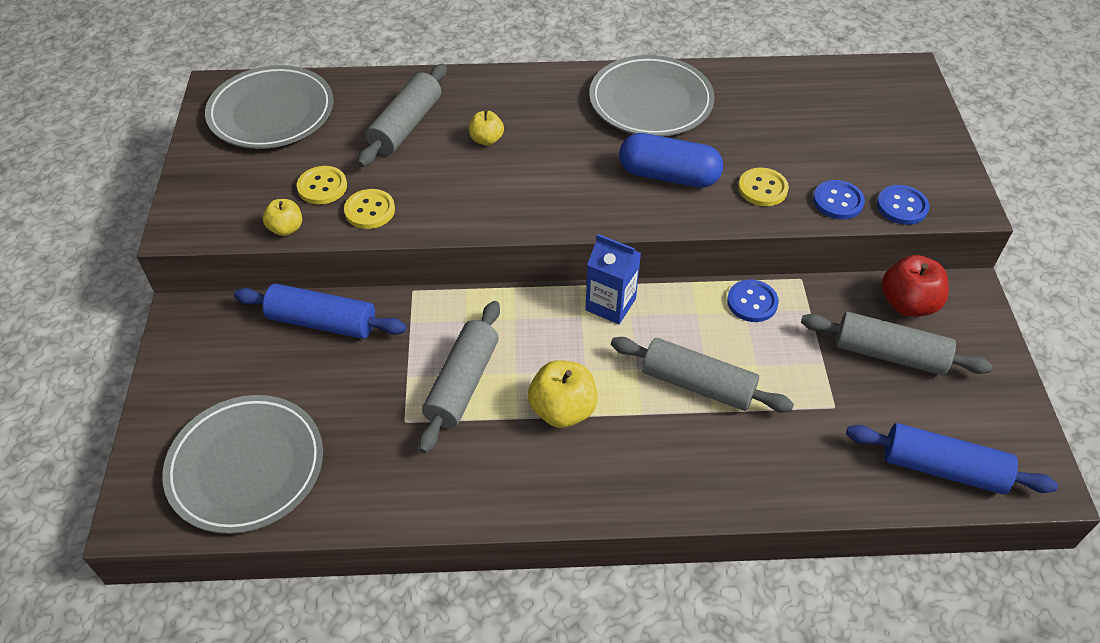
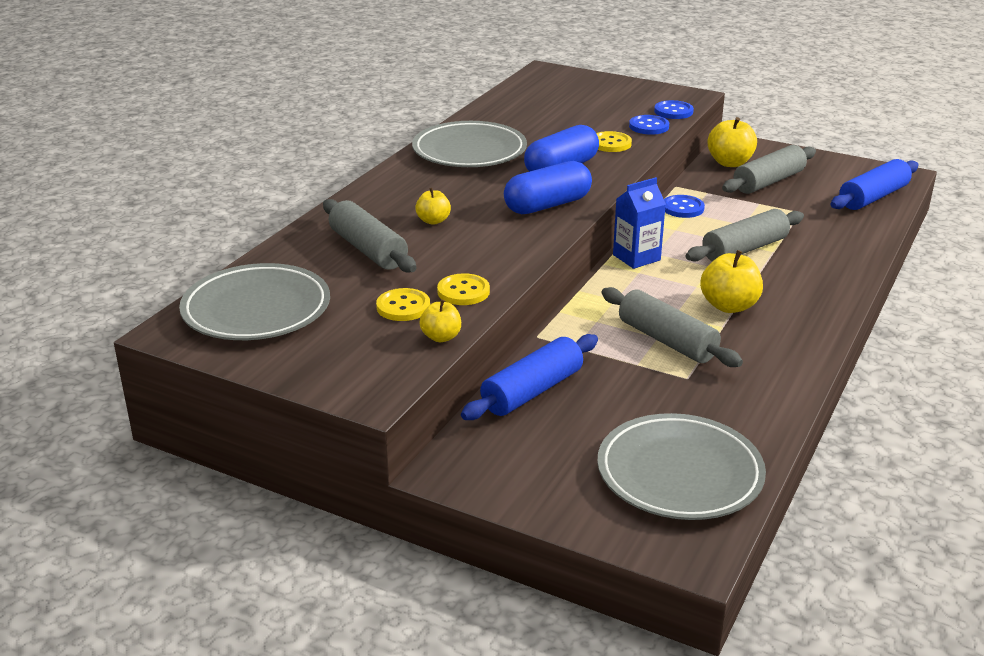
camera: 60 degrees left, 20 degrees down
(576, 198) = (547, 205): none -> blue capsule
(907, 304) = (730, 163): red apple -> yellow apple

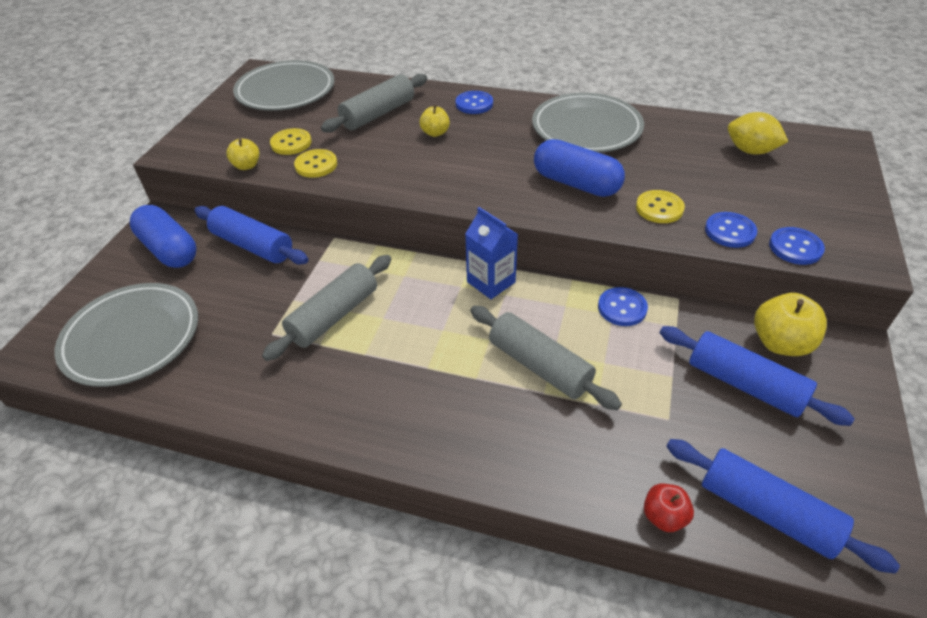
camera: 80 degrees right, 15 degrees up
(383, 195) = (474, 104): none -> blue button
(542, 100) = (750, 151): none -> yellow lemon
(547, 205) = (486, 185): blue capsule -> blue capsule (169, 250)
(729, 306) = (406, 357): yellow apple -> none
(768, 182) = (744, 384): grey rolling pin -> blue rolling pin
(881, 227) = (664, 516): none -> red apple

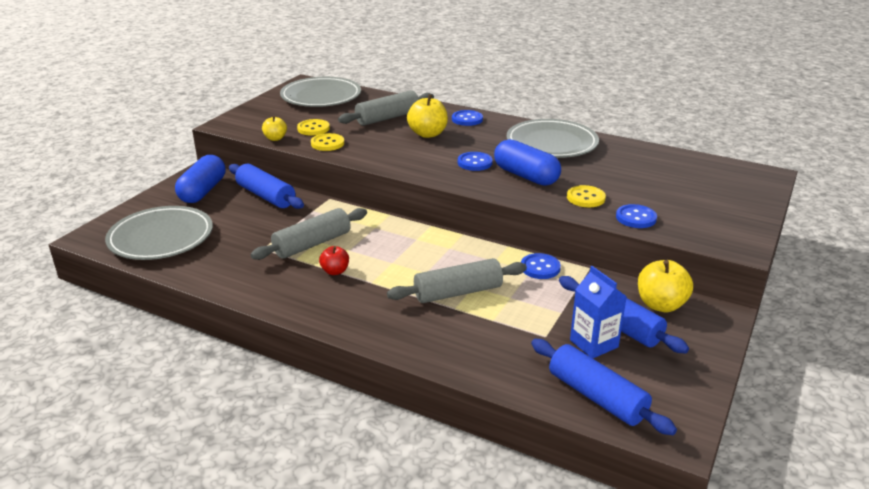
camera: 10 degrees right, 15 degrees down
(169, 250) = (203, 191): blue capsule -> blue capsule turned 45 degrees clockwise
(435, 133) = (427, 134): yellow apple -> yellow apple, size x1.68
(491, 282) = (441, 239): blue carton -> blue carton (594, 343)
(539, 366) = (458, 292): grey rolling pin -> grey rolling pin turned 75 degrees counterclockwise
(664, 516) = (515, 388): red apple -> red apple (335, 271)
(750, 151) = (682, 171): yellow lemon -> none
(795, 247) = (684, 233): blue button -> blue button (474, 163)

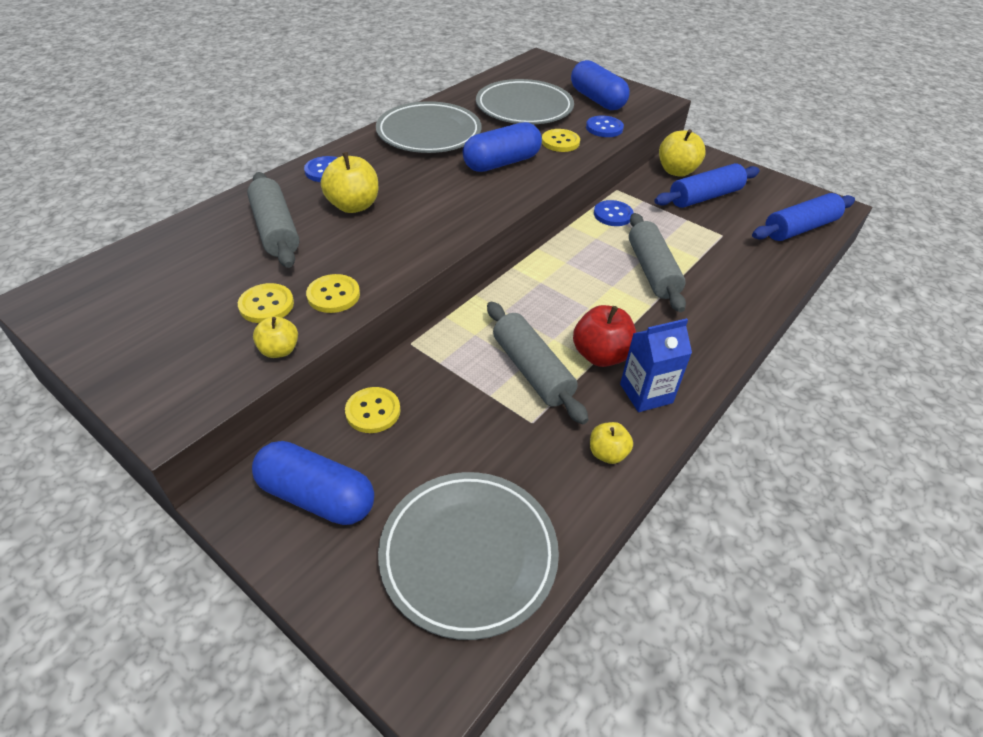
camera: 80 degrees left, 15 degrees up
(236, 279) = (607, 453): none -> yellow apple
(266, 196) = (373, 411): blue rolling pin -> yellow button
(321, 97) = (132, 285): grey plate -> grey plate (524, 108)
(335, 271) = (601, 355): red apple -> red apple, size x1.68
(474, 163) = (455, 187): blue button -> none
(594, 343) = (731, 214): blue carton -> blue carton (646, 393)
(698, 211) = (597, 100): none -> blue capsule

